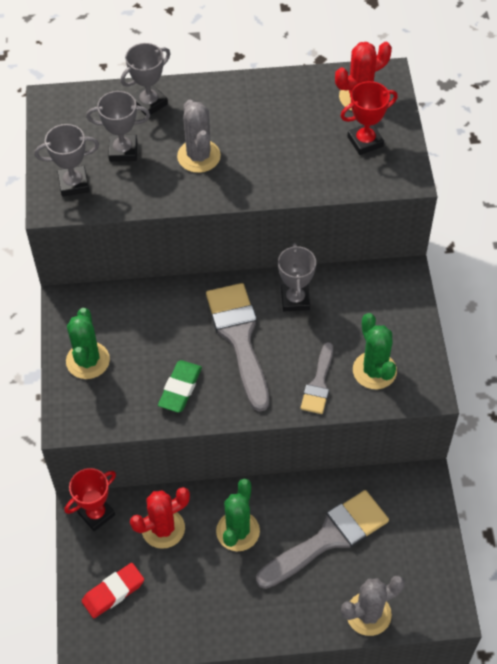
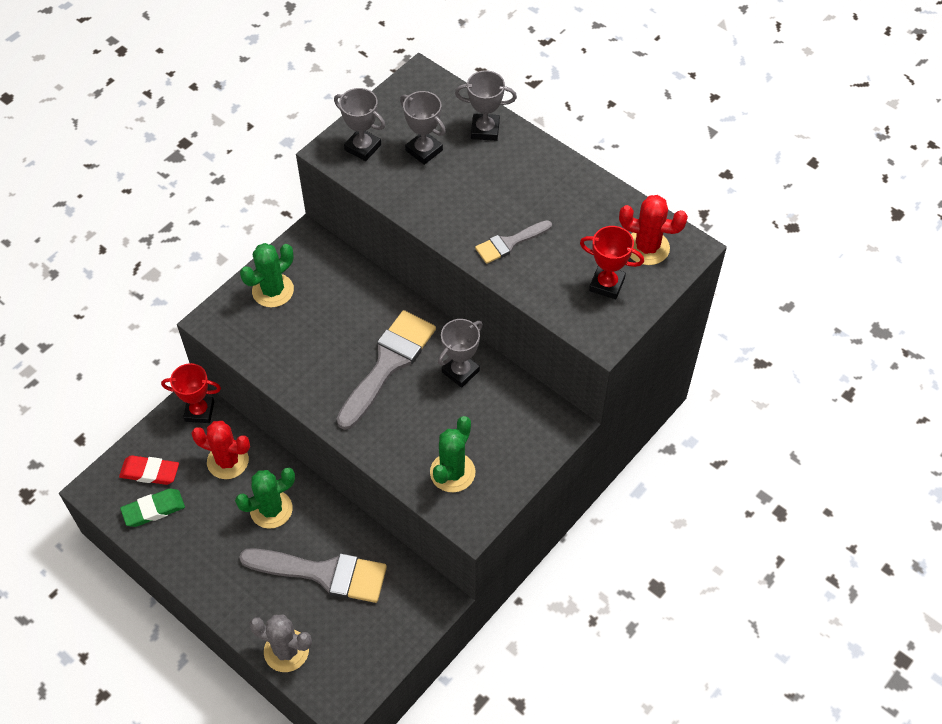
camera: 45 degrees right, 0 degrees up
(180, 388) = (307, 363): green eraser -> green eraser (153, 509)
(198, 156) = (471, 196): grey cactus -> none
(318, 384) = (402, 445): grey brush -> grey brush (509, 243)

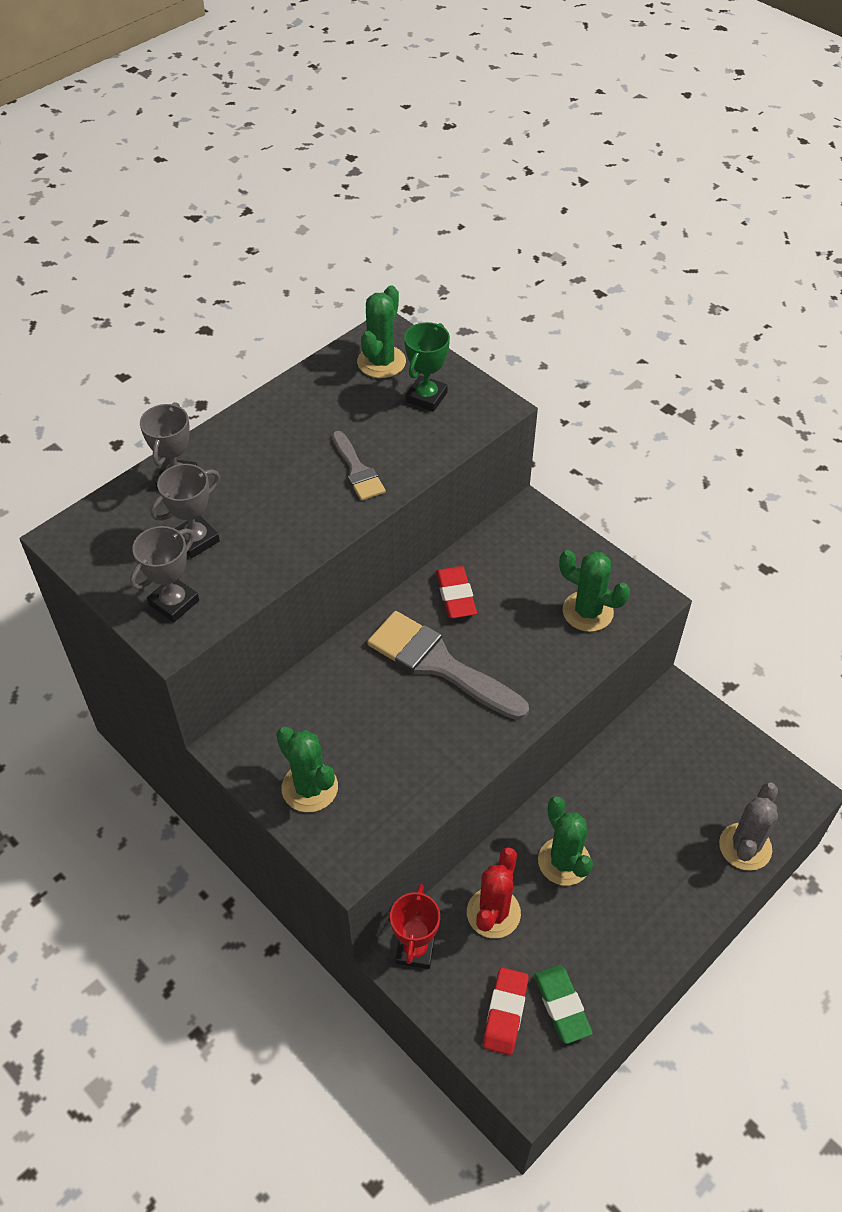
camera: 85 degrees left, 5 degrees down
(324, 573) = (648, 805): grey brush -> none
(460, 371) = (455, 595): grey trophy -> red eraser
(607, 284) = (426, 397): red trophy -> green trophy
(647, 247) = (381, 362): red cactus -> green cactus

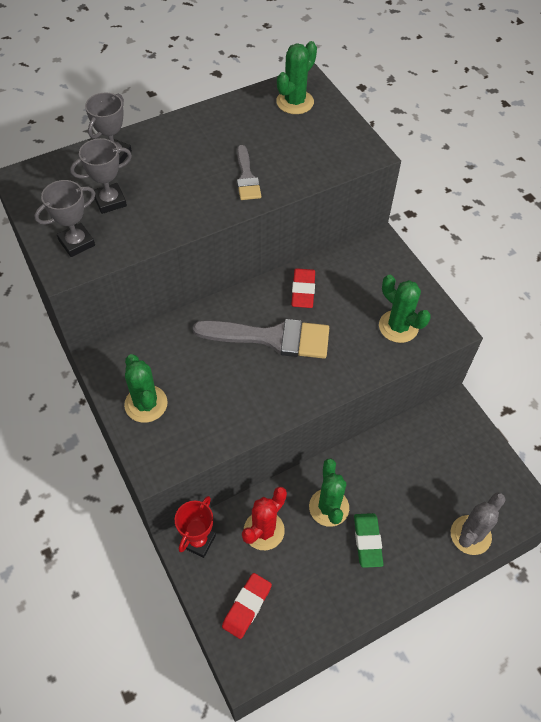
camera: 15 degrees right, 5 degrees up
(426, 397) = (318, 135): green trophy -> none
(438, 664) = (272, 338): grey brush -> grey brush turned 135 degrees clockwise
(561, 1006) = (290, 614): green eraser -> green eraser (367, 541)

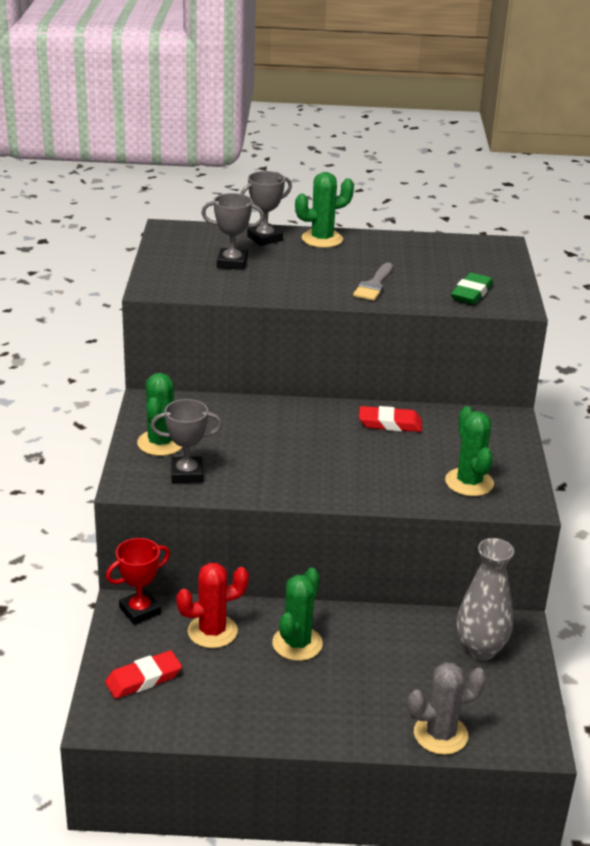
camera: 30 degrees right, 25 degrees down
(77, 243) = (178, 277): grey trophy -> grey trophy (187, 474)
(272, 338) = (325, 444): grey brush -> none
(295, 102) = (474, 254): green cactus -> green cactus (322, 239)
(303, 290) = (390, 423): red eraser -> red eraser turned 60 degrees clockwise
(367, 541) = (315, 687): green eraser -> green eraser (471, 293)
(446, 443) = (480, 650): none -> grey vase

